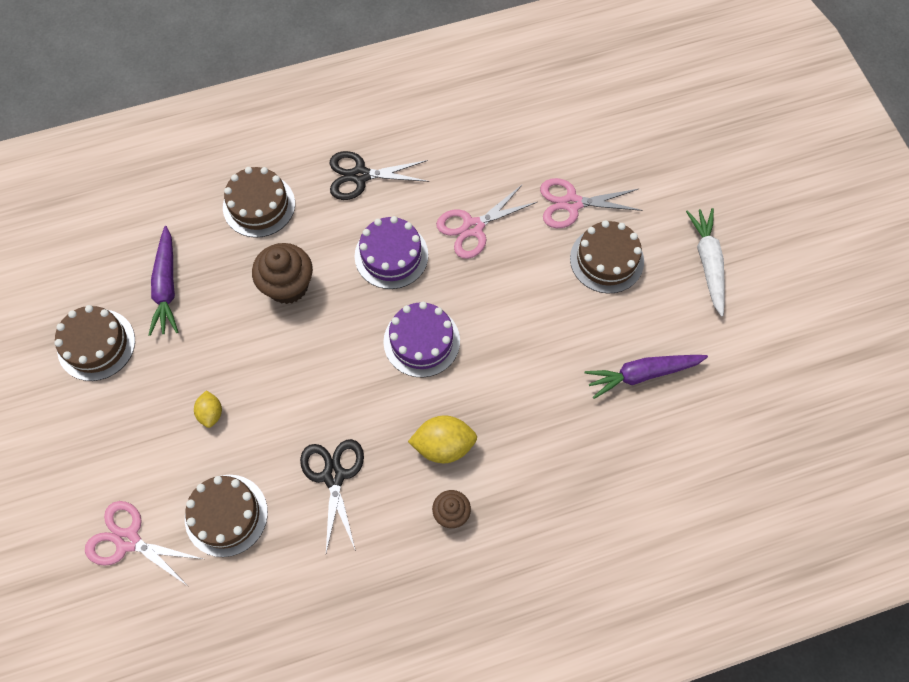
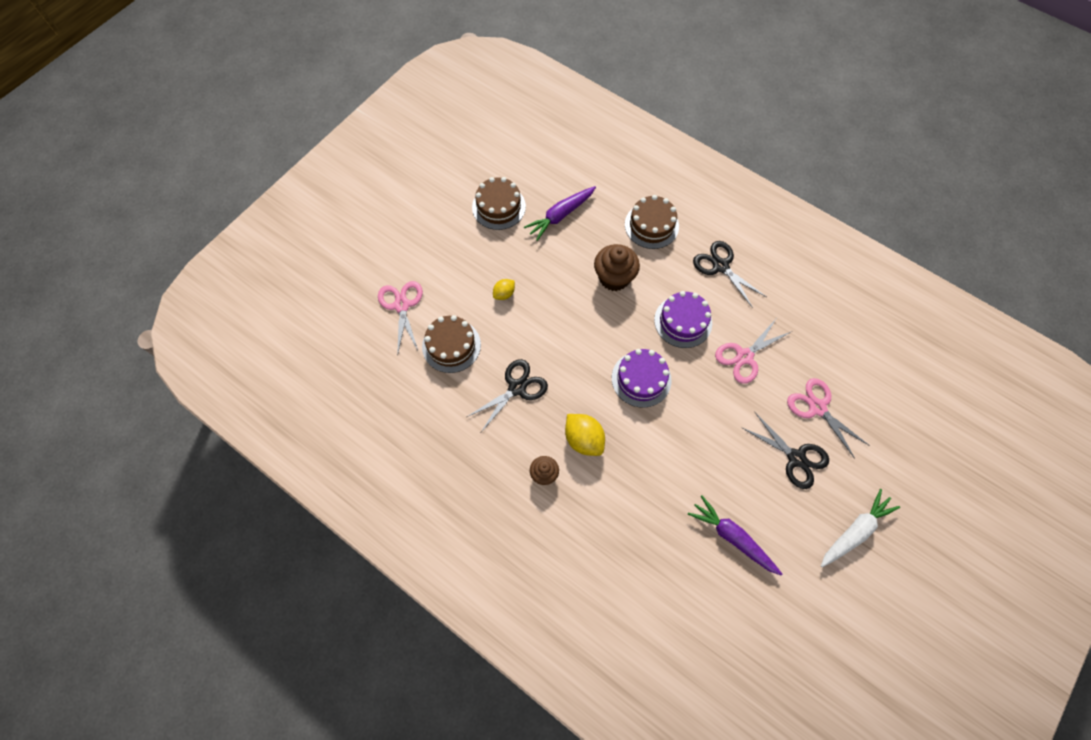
camera: 55 degrees right, 0 degrees up
(473, 227) = (744, 356): pink scissors -> pink scissors turned 60 degrees counterclockwise
(606, 259) = (796, 458): brown cake -> black scissors

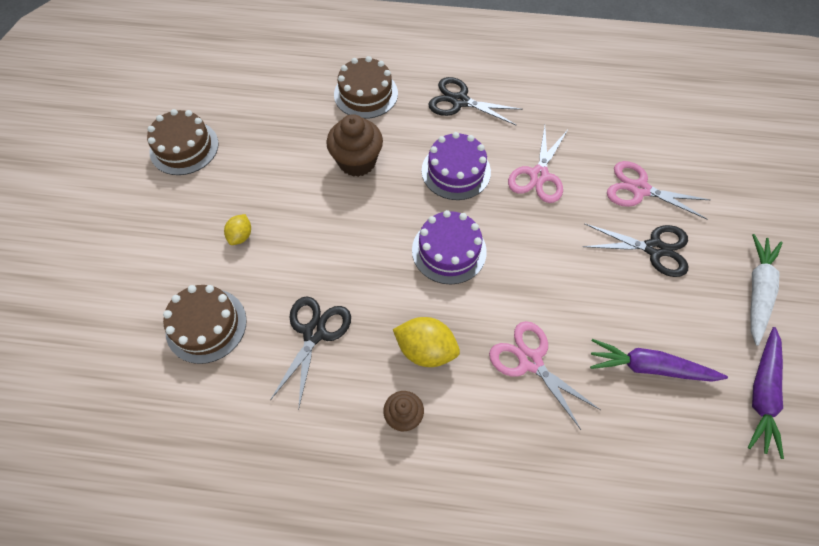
camera: 30 degrees left, 5 degrees down
(402, 305) = (117, 309): pink scissors -> pink scissors (530, 361)
(560, 215) = (261, 126): purple carrot -> purple carrot (762, 394)

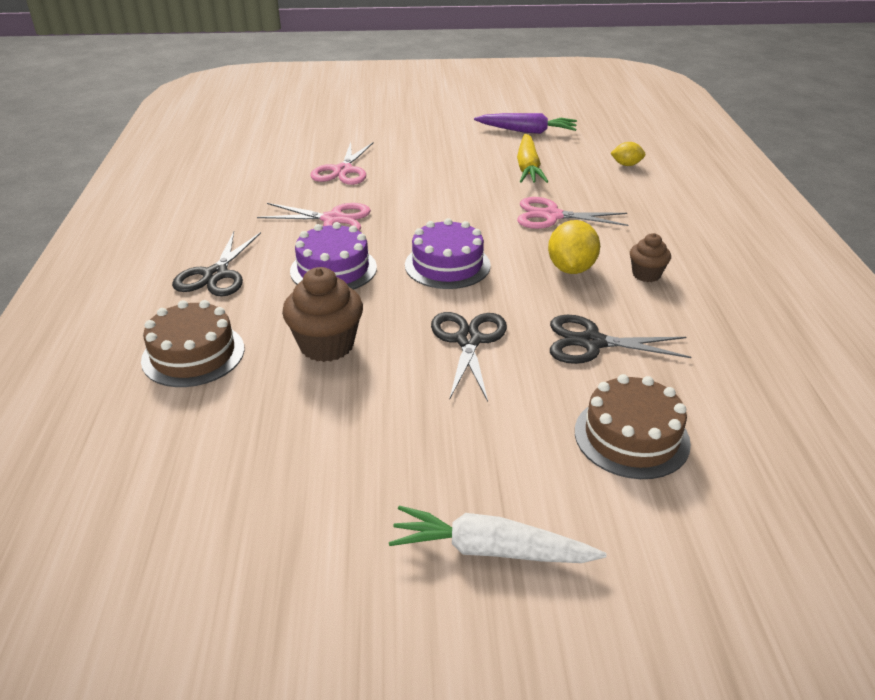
camera: 100 degrees left, 25 degrees down
(184, 147) = (314, 554): brown cake -> none
(241, 236) = (480, 434): yellow lemon -> yellow lemon (626, 165)
(530, 361) = (551, 216): pink scissors -> pink scissors turned 60 degrees clockwise
(649, 367) = (528, 167): purple carrot -> yellow carrot
(654, 249) = (410, 165): black scissors -> black scissors (468, 340)
(757, 291) = (438, 129): white carrot -> white carrot (490, 550)

